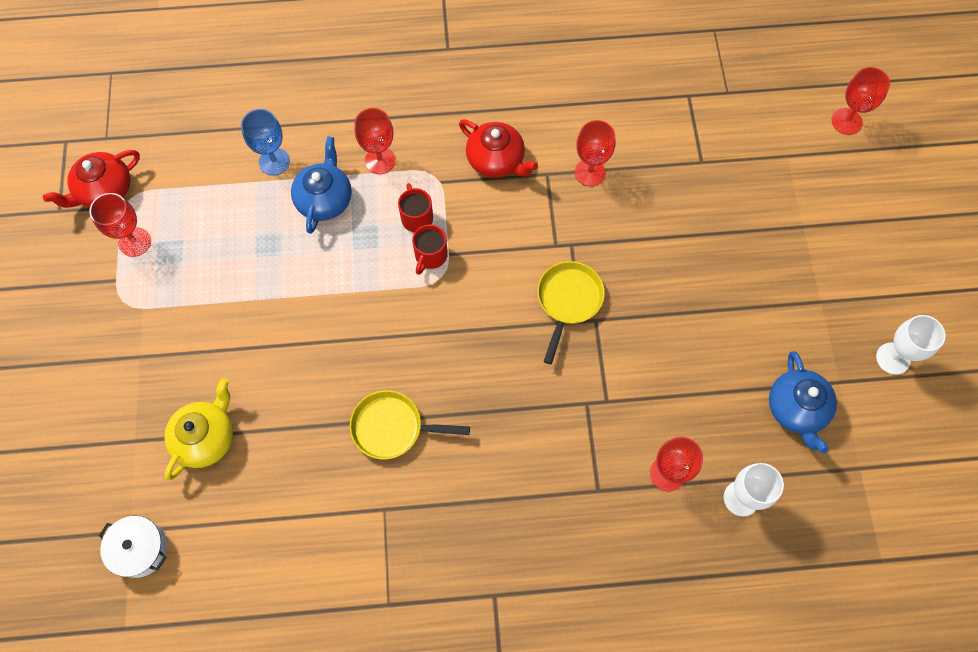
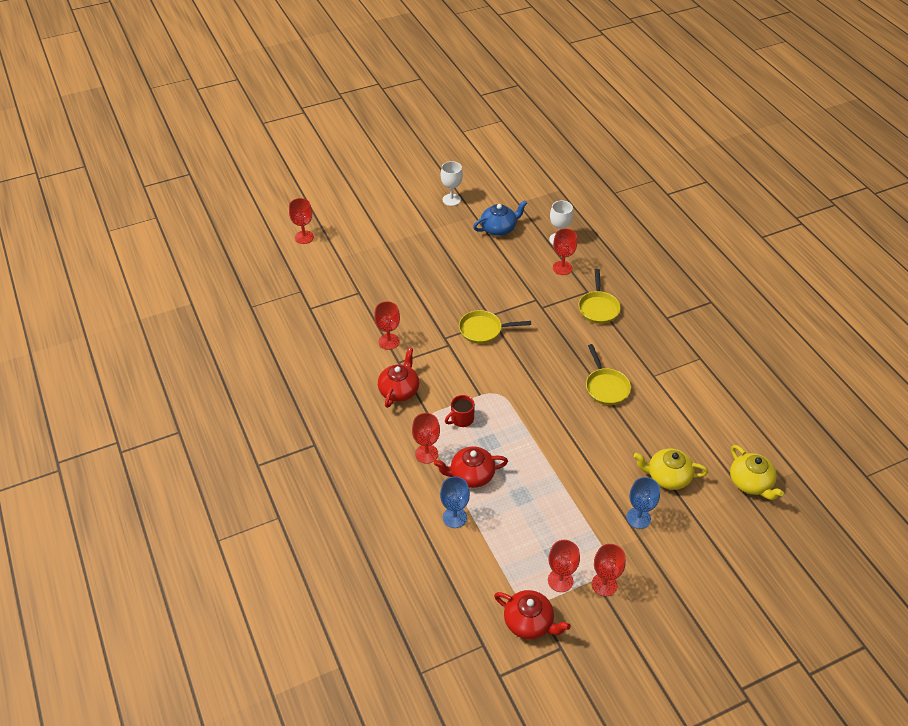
camera: 110 degrees left, 20 degrees down
(103, 287) = (604, 584): none -> red goblet
(140, 549) = (750, 483): white pot -> yellow teapot
(166, 369) = (638, 518): none -> blue goblet
(325, 199) = (471, 475): blue teapot -> red teapot
(430, 256) = (486, 403): red mug -> none
(555, 491) = (598, 308): none -> yellow pan

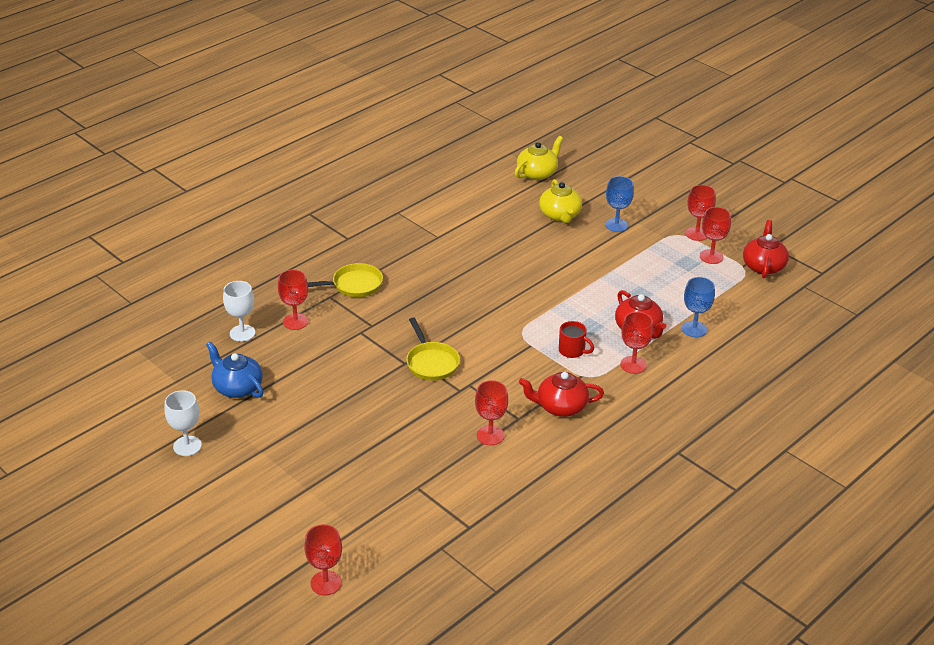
camera: 110 degrees left, 10 degrees down
(606, 387) = (470, 264): yellow pan -> none

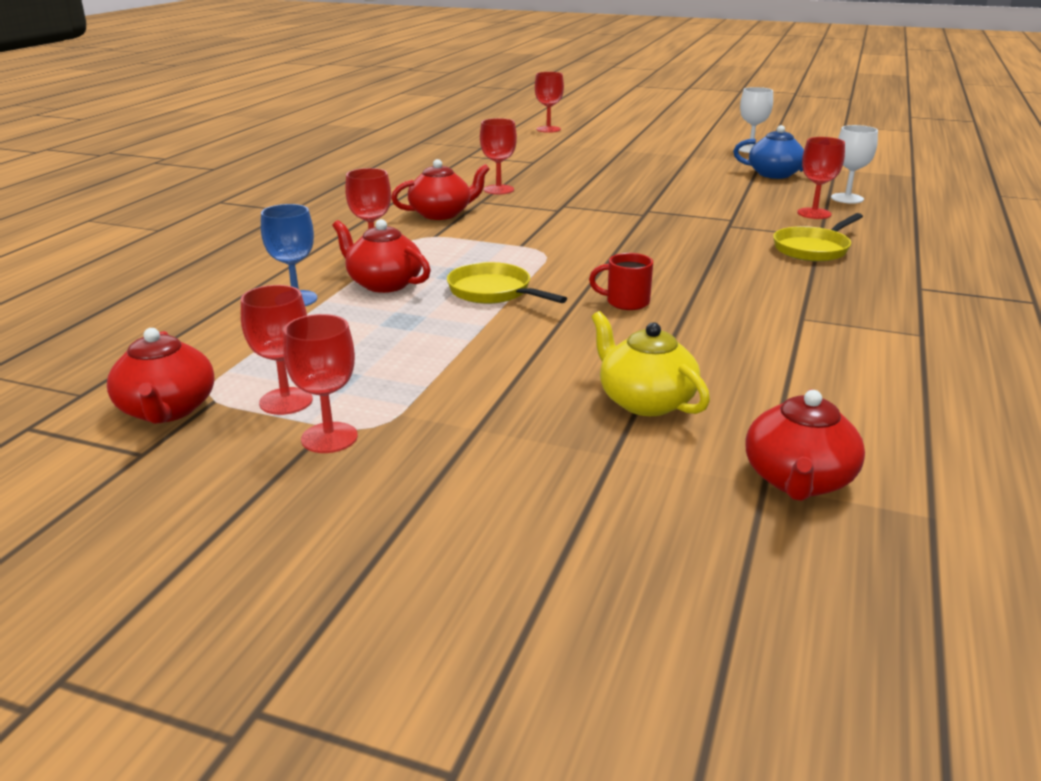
camera: 155 degrees right, 10 degrees down
(431, 363) = (619, 215): yellow pan -> yellow pan (493, 292)
(537, 173) = (798, 480): yellow teapot -> red teapot
(572, 351) = (462, 250): red mug -> red mug (626, 302)
(616, 225) = (515, 411): blue goblet -> none

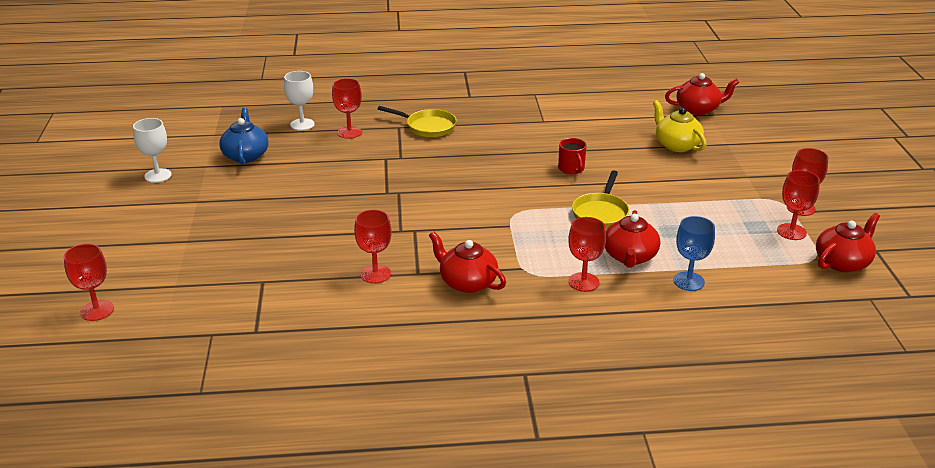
camera: 115 degrees left, 5 degrees up
(645, 401) = (676, 145): yellow teapot -> yellow teapot turned 120 degrees clockwise

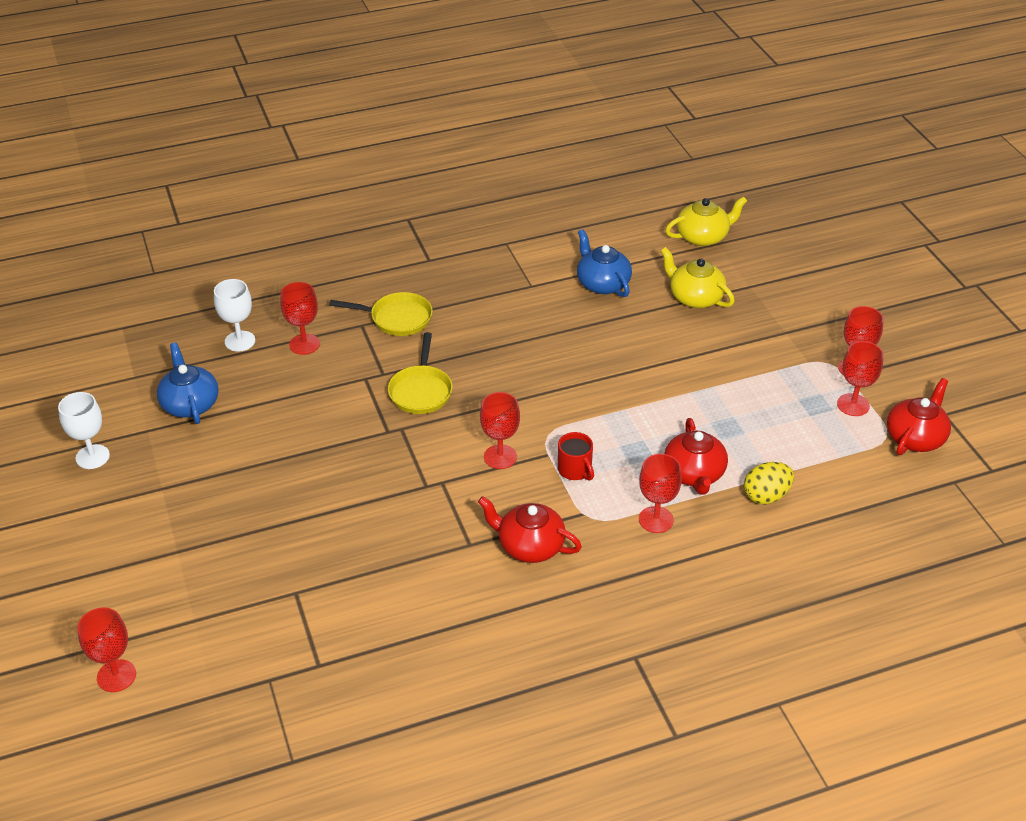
camera: 15 degrees left, 10 degrees up
(375, 274) = (422, 555): red goblet -> red goblet (500, 457)
(571, 169) = (589, 355): red mug -> red mug (575, 470)
(600, 213) = (643, 416): yellow pan -> yellow pan (421, 391)
(602, 127) = (602, 283): none -> blue teapot
(688, 281) = (766, 496): blue goblet -> yellow egg
(698, 109) = (703, 237): red teapot -> yellow teapot

